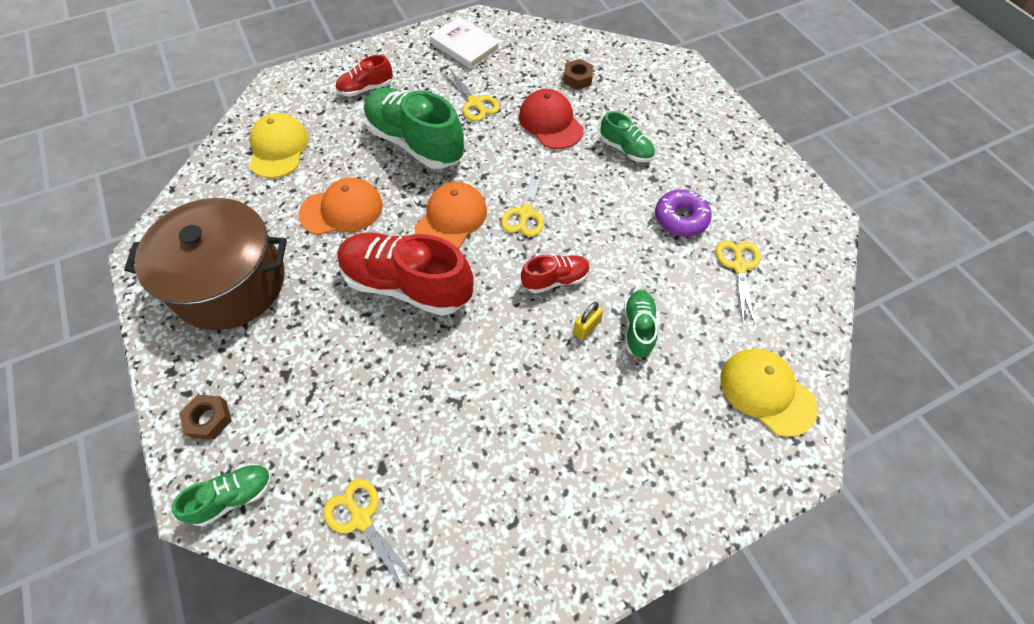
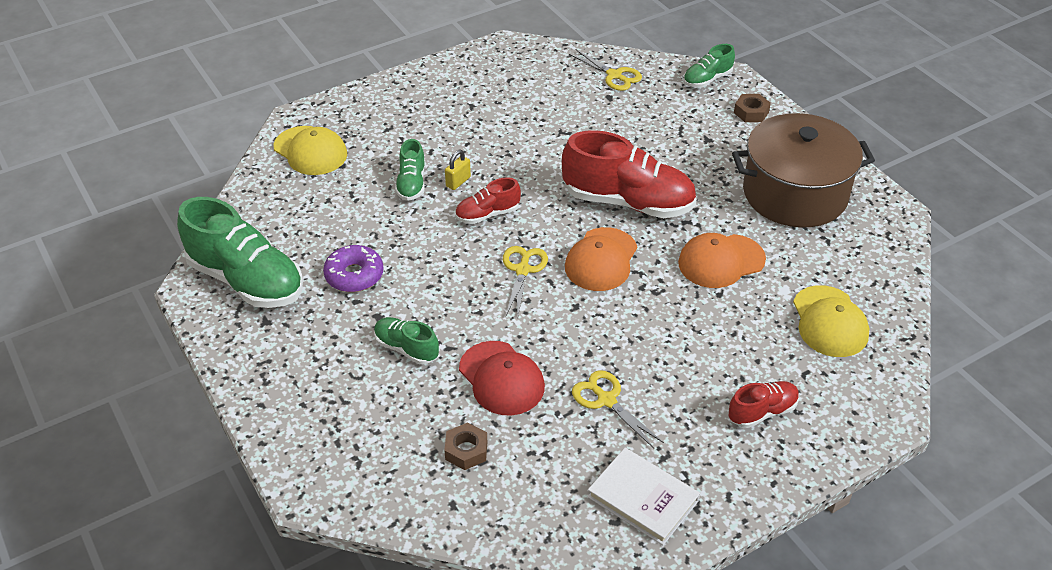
camera: 175 degrees right, 15 degrees down
(415, 143) = (667, 340): green shoe -> green shoe (246, 280)
(739, 266) = (305, 236): yellow scissors -> none

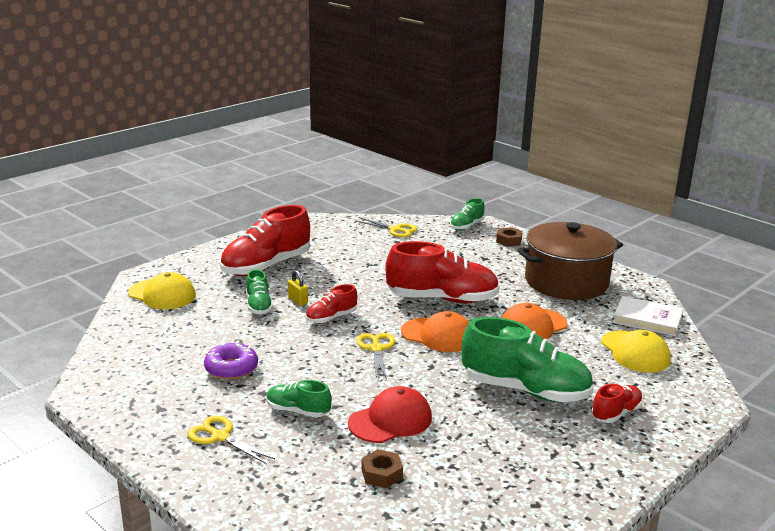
camera: 15 degrees left, 20 degrees down
(246, 280) = (132, 383): green shoe -> green shoe (525, 390)
(439, 120) = (266, 266): none -> red shoe
(458, 182) = (298, 301): yellow padlock -> yellow padlock turned 60 degrees counterclockwise
(501, 378) = (390, 420): red cap -> red cap turned 75 degrees counterclockwise
(601, 260) = (438, 335): orange cap -> orange cap turned 75 degrees counterclockwise
(606, 400) = (486, 423): yellow scissors -> yellow scissors (220, 436)
(643, 499) = (551, 485): white book -> white book (647, 319)

